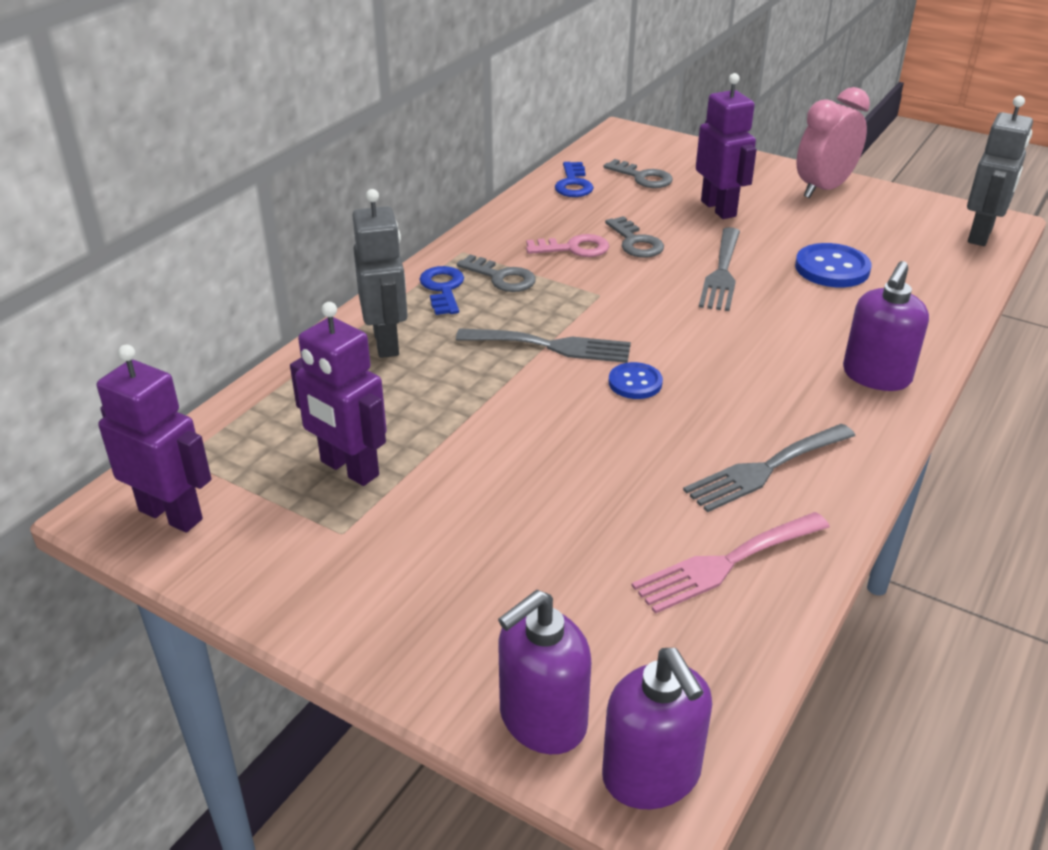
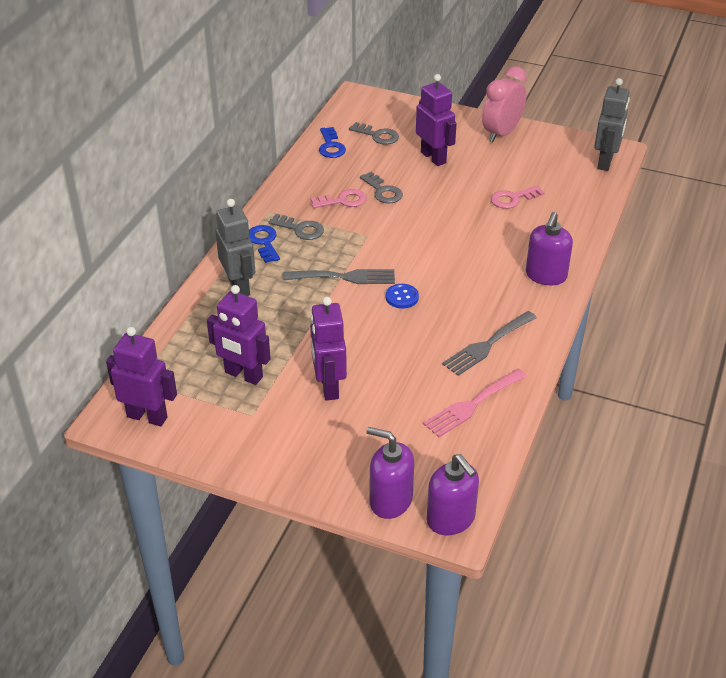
camera: 10 degrees left, 5 degrees up
(482, 503) = (329, 387): none -> purple robot
(542, 720) = (390, 500): purple soap dispenser -> purple soap dispenser turned 75 degrees clockwise
(722, 273) = (443, 210): grey fork -> none
(832, 268) = (513, 199): blue button -> pink key

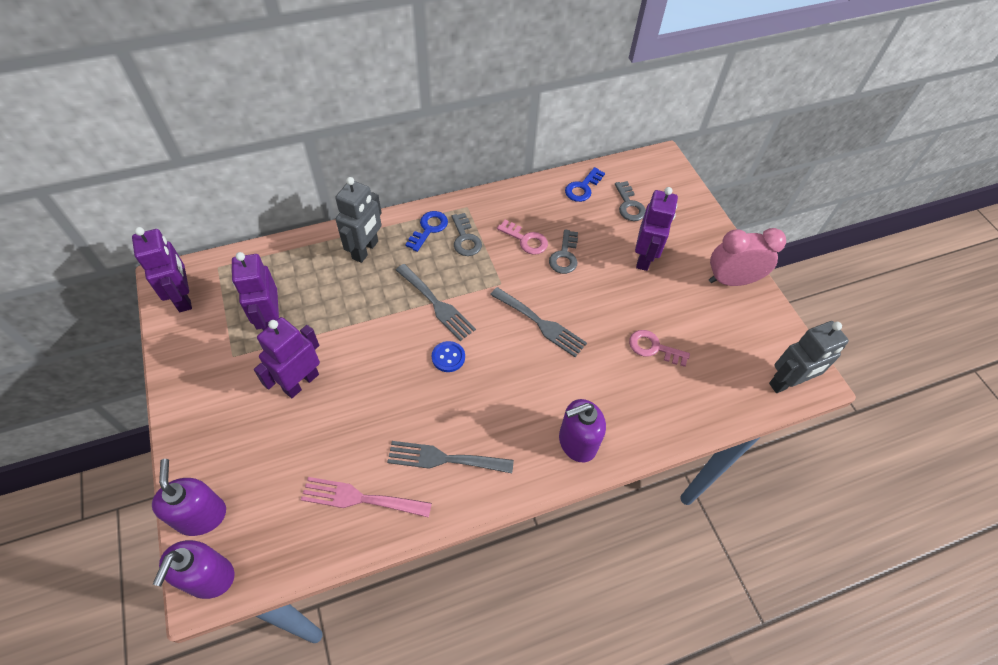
camera: 45 degrees right, 15 degrees up
(429, 236) = (541, 324): none -> grey fork

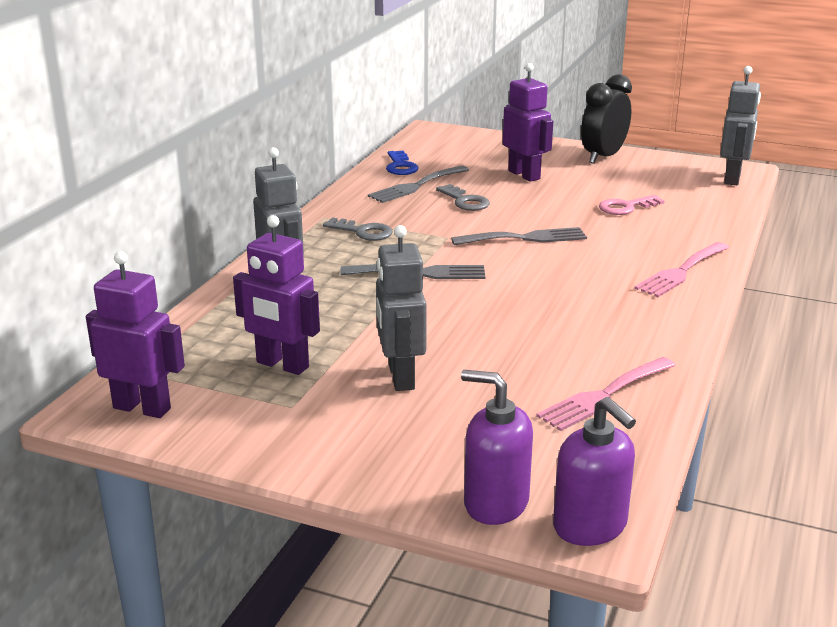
camera: 45 degrees left, 30 degrees down
(301, 382) = (400, 377): purple robot -> grey robot
(429, 229) = (316, 242): blue key -> none
(444, 459) = (615, 336): grey fork -> grey fork (416, 186)
(448, 357) = (495, 291): blue button -> none
(526, 240) = (416, 208): pink key -> none
(577, 442) = (681, 272): purple soap dispenser -> pink fork
(629, 205) = (456, 158): grey key -> none
(731, 280) = (603, 157): pink clock -> black clock

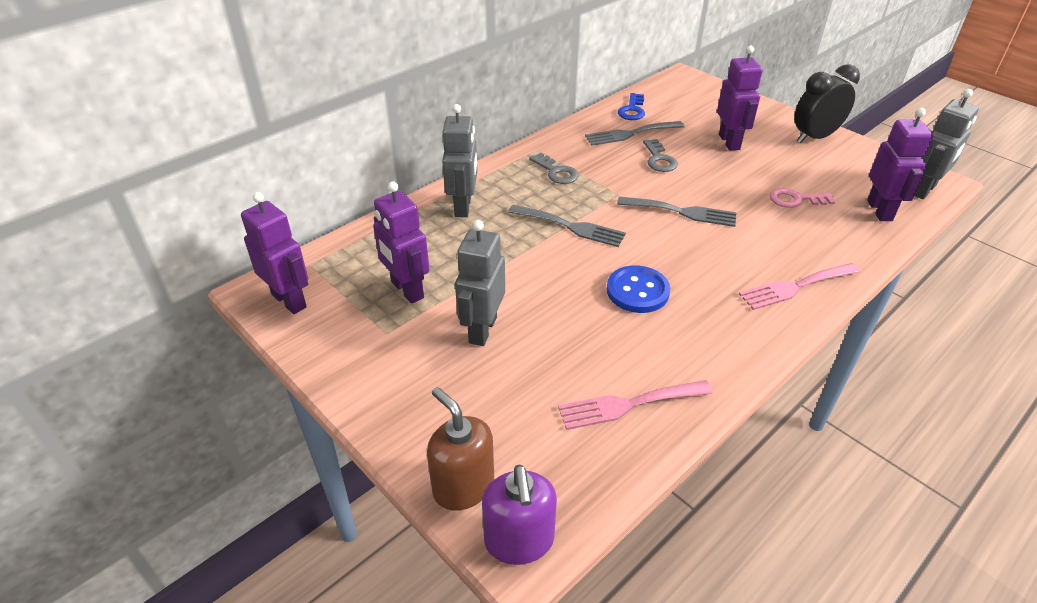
camera: 25 degrees right, 15 degrees up
(495, 503) = (463, 486): purple soap dispenser -> brown soap dispenser
(536, 308) = (637, 291): none -> blue button
(708, 201) = (880, 211): none -> purple robot

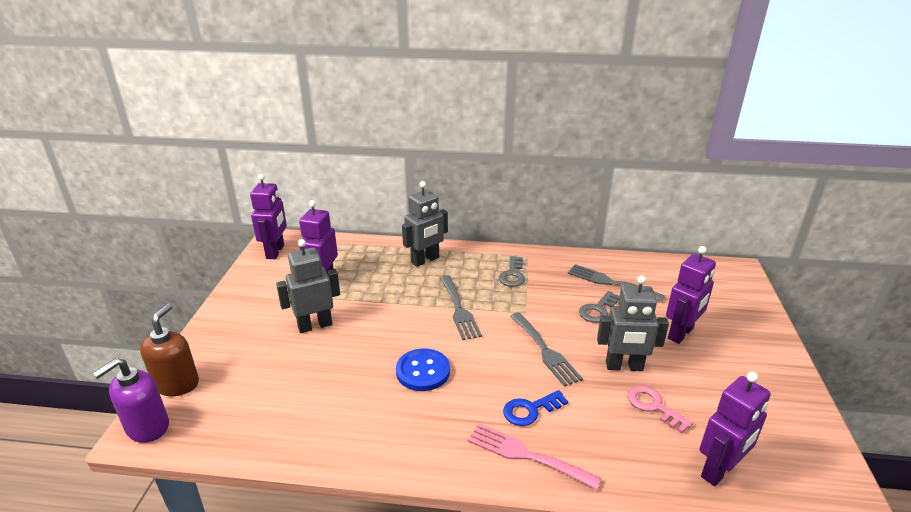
camera: 50 degrees right, 10 degrees down
(628, 405) = (299, 420): pink fork -> none
(632, 110) = (643, 269): blue key -> blue key (530, 410)
(814, 137) = (775, 379): black clock -> none
(924, 190) = (809, 493): grey robot -> grey robot (624, 366)

